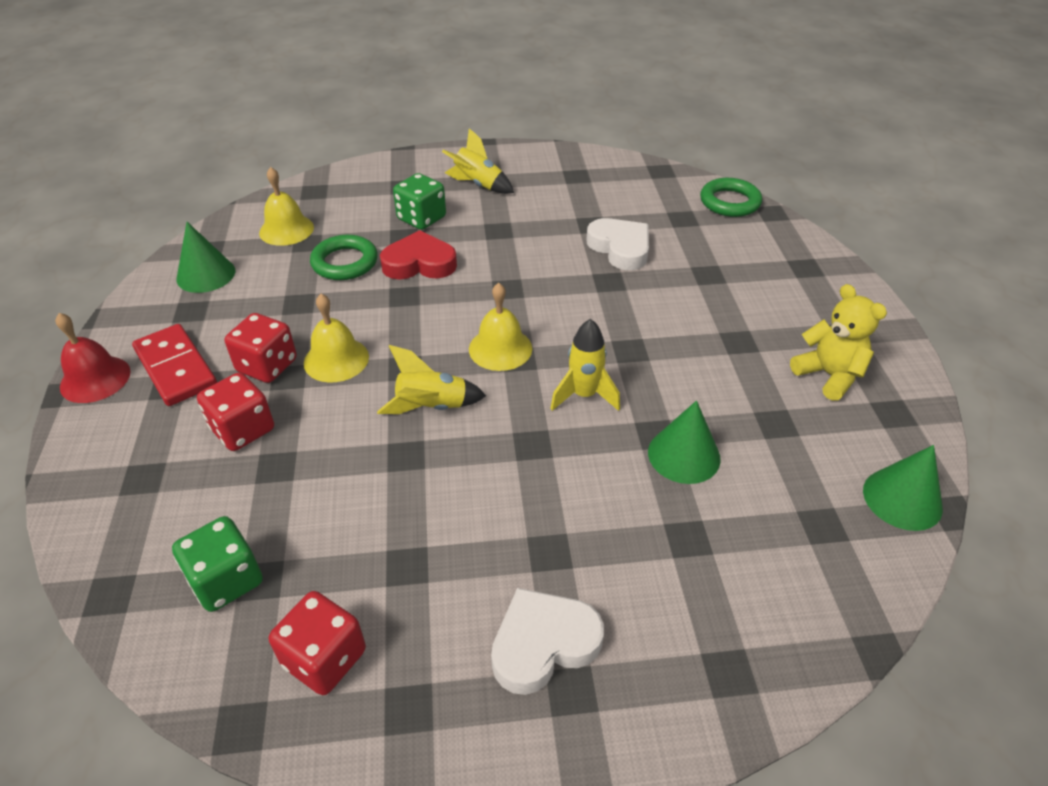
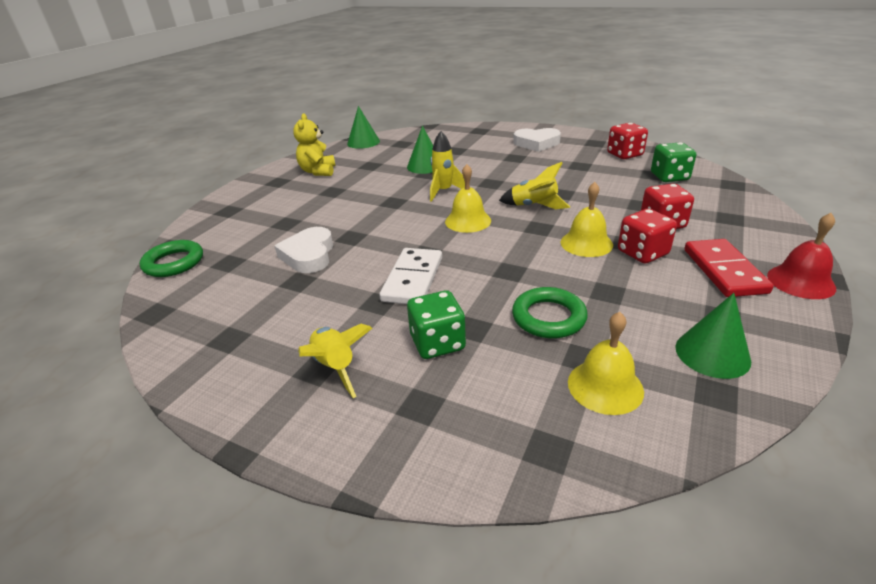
camera: 145 degrees left, 10 degrees down
(419, 263) = (477, 294): red heart -> none
(490, 258) = (413, 279): none -> white domino

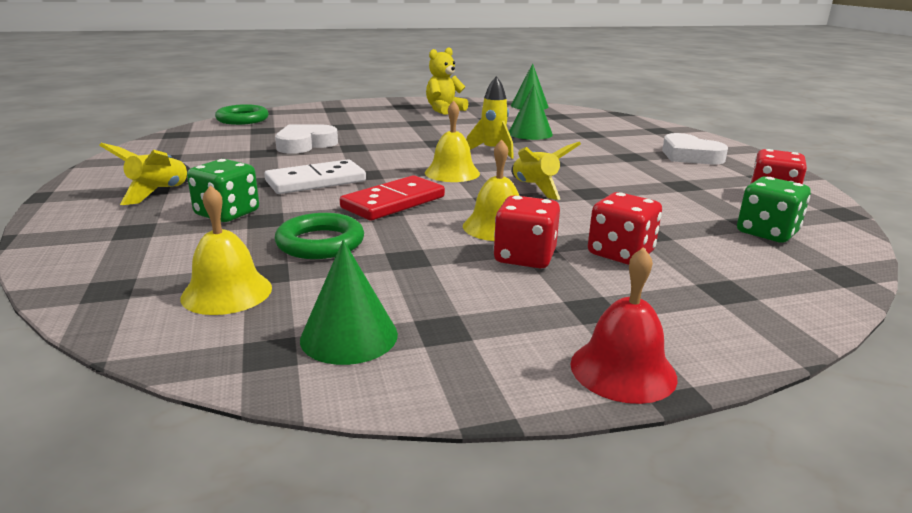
camera: 45 degrees right, 10 degrees down
(723, 271) = (561, 311): red domino -> red domino (393, 202)

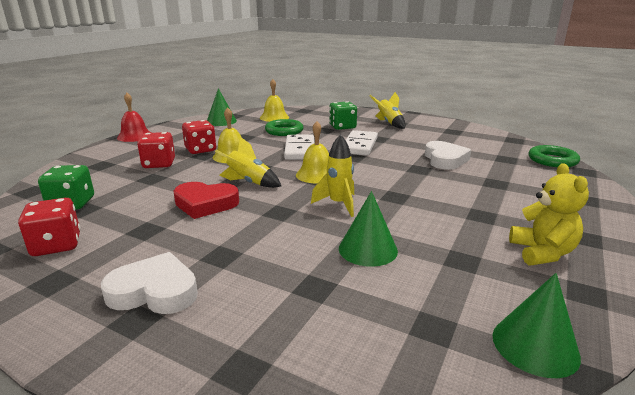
camera: 135 degrees right, 0 degrees up
(393, 202) = (300, 150): red domino -> white domino
(607, 185) = (205, 204): none -> red heart

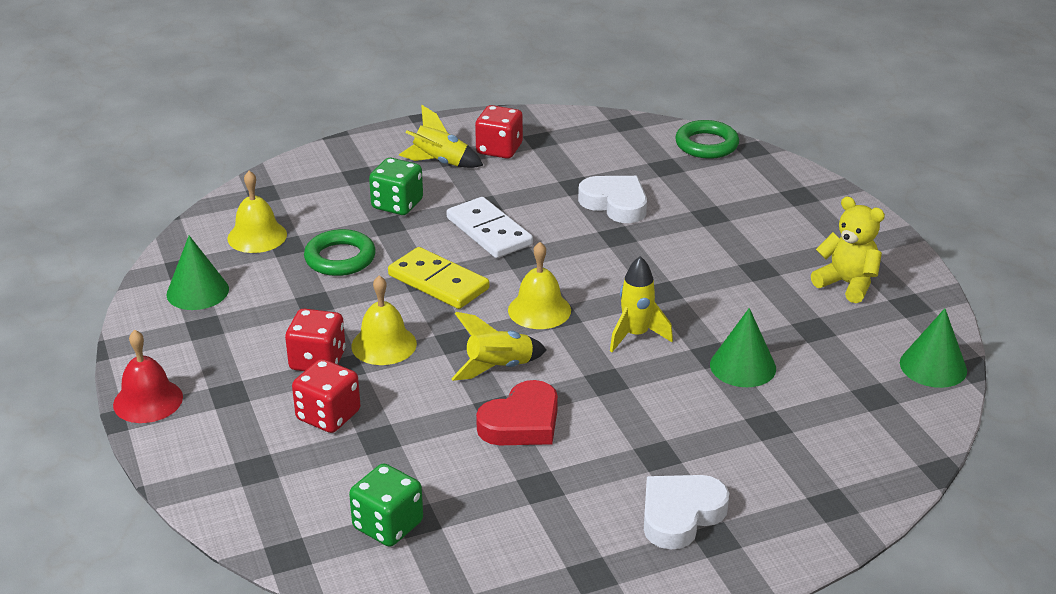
camera: 50 degrees left, 10 degrees up
(57, 245) = (505, 558): red dice -> red dice (499, 149)
(300, 150) = (438, 282): white domino -> yellow domino

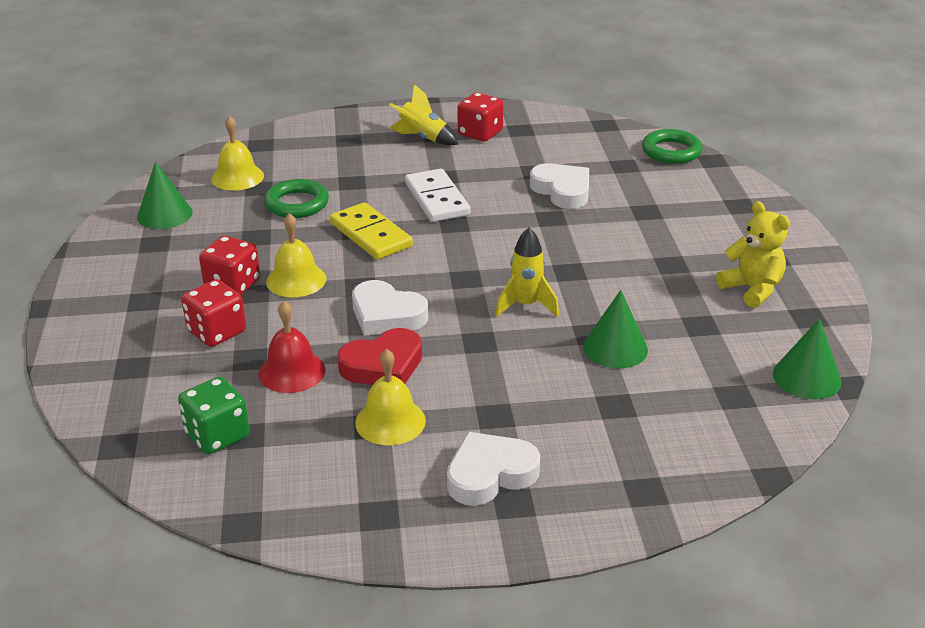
camera: 15 degrees right, 0 degrees up
(148, 400) = (75, 296): red bell -> red bell (292, 371)
(397, 204) = (368, 167): green dice -> none
(499, 368) = (386, 315): yellow rocket -> white heart
(539, 310) = (448, 271): yellow bell -> yellow bell (390, 421)

